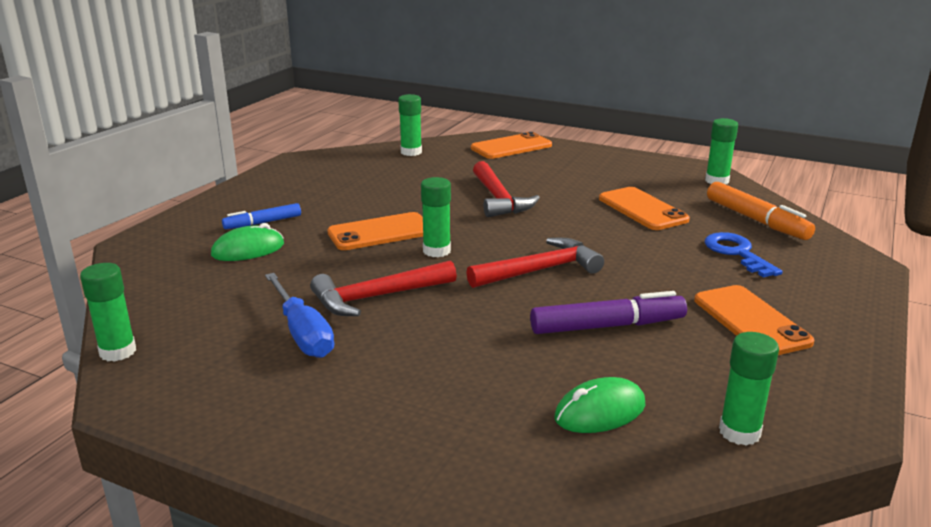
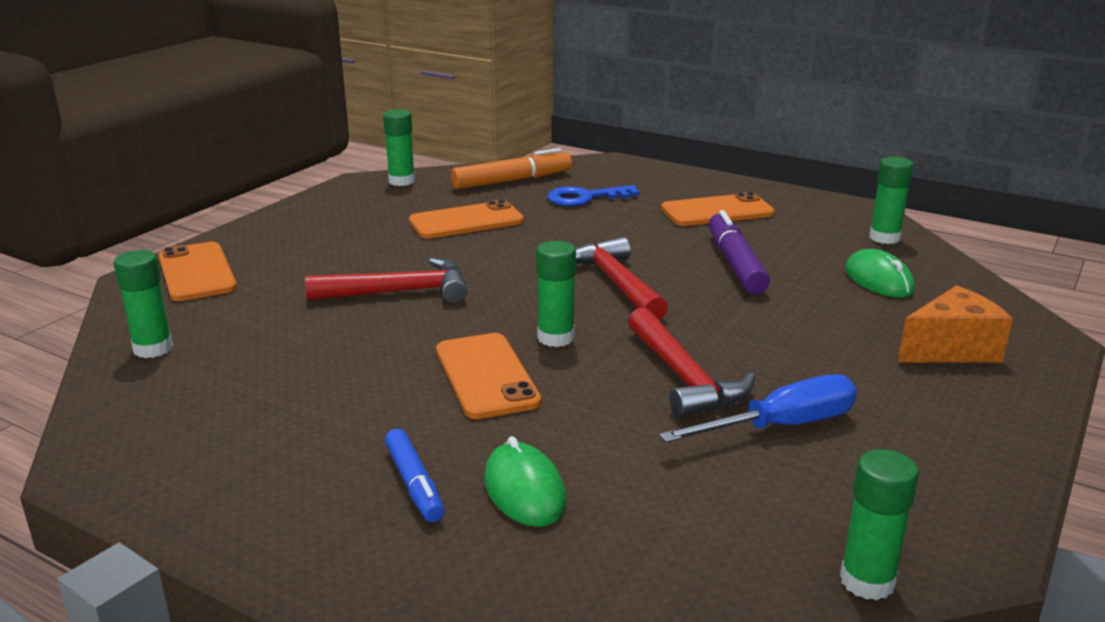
camera: 85 degrees left, 0 degrees up
(434, 438) = (951, 349): none -> orange cheese

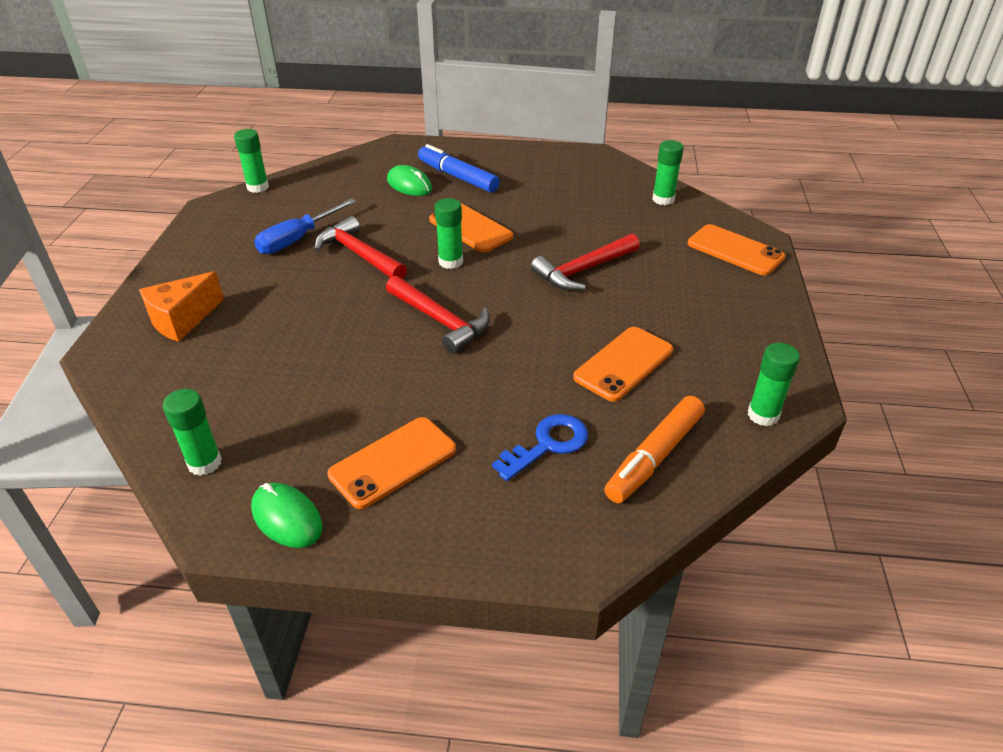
camera: 155 degrees right, 15 degrees up
(414, 484) = (457, 177): blue marker -> blue marker, size x1.59
(735, 263) = (352, 373): purple marker -> none
(878, 280) = (223, 386): green mouse -> green mouse (287, 518)

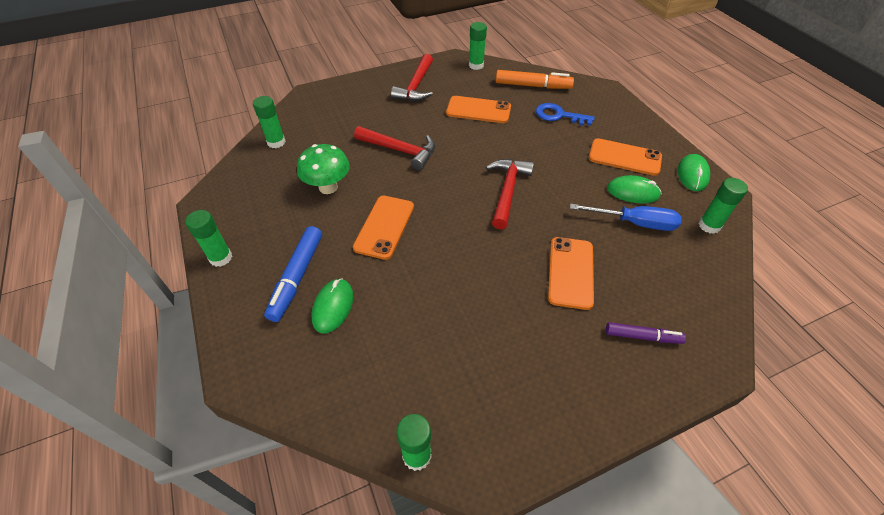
camera: 120 degrees left, 10 degrees up
(182, 320) = (642, 336): orange cheese -> purple marker
(298, 239) = (483, 336): blue screwdriver -> blue screwdriver (634, 223)
(328, 426) = (633, 192): none -> green mouse
(359, 254) = (471, 276): red hammer -> red hammer (416, 86)
(450, 262) = (439, 217): green glue stick -> green glue stick (221, 258)
(559, 212) = (328, 187): none -> green mushroom
(735, 250) = (331, 99): orange phone -> orange phone (570, 272)

